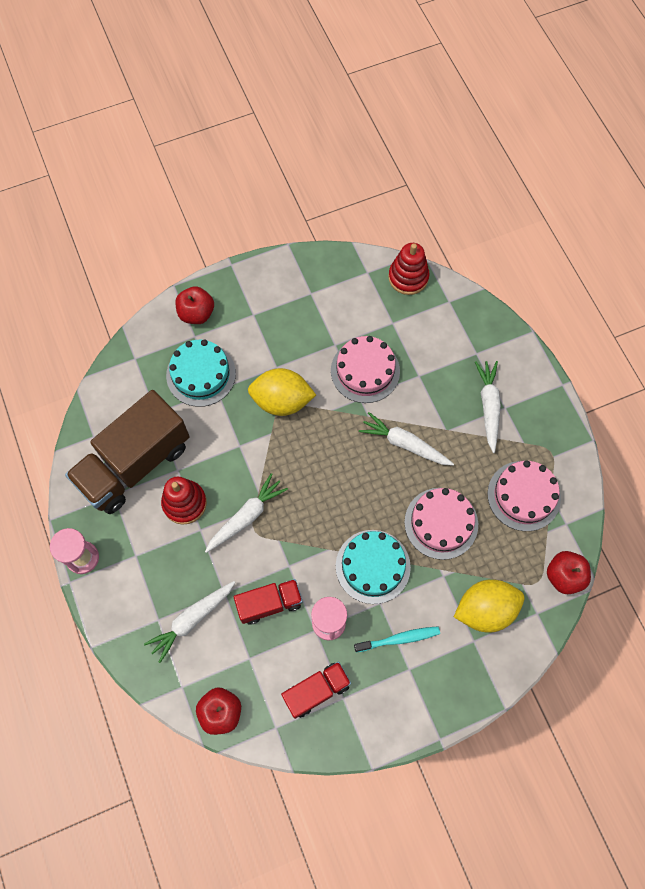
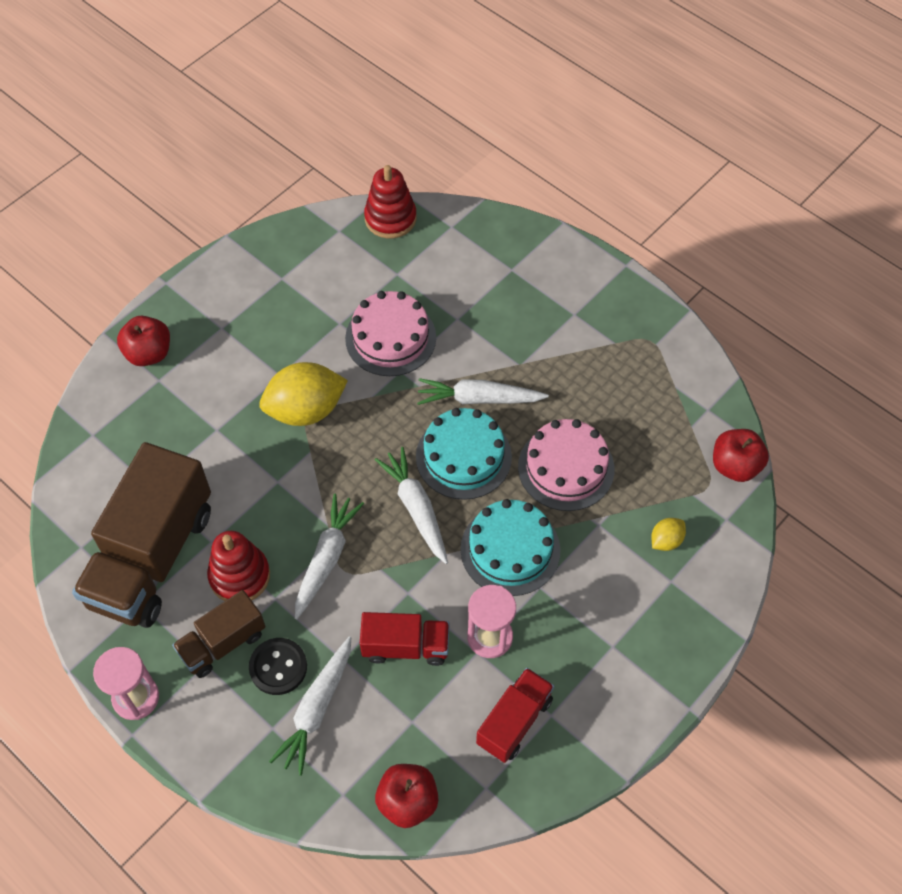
camera: 25 degrees left, 10 degrees down
(153, 545) = (222, 643): none -> brown truck
(180, 579) = (278, 667): none -> black button
(201, 374) = (188, 420): turquoise cake -> turquoise cake (463, 456)
(269, 604) = (405, 647): red truck -> red truck turned 45 degrees clockwise
(399, 639) = (583, 617): turquoise toothbrush -> none
(485, 609) = (666, 541): yellow lemon -> yellow lemon, size x0.47
(488, 406) = (555, 320): white carrot -> white carrot (416, 508)
(523, 495) = (645, 399): pink cake -> none

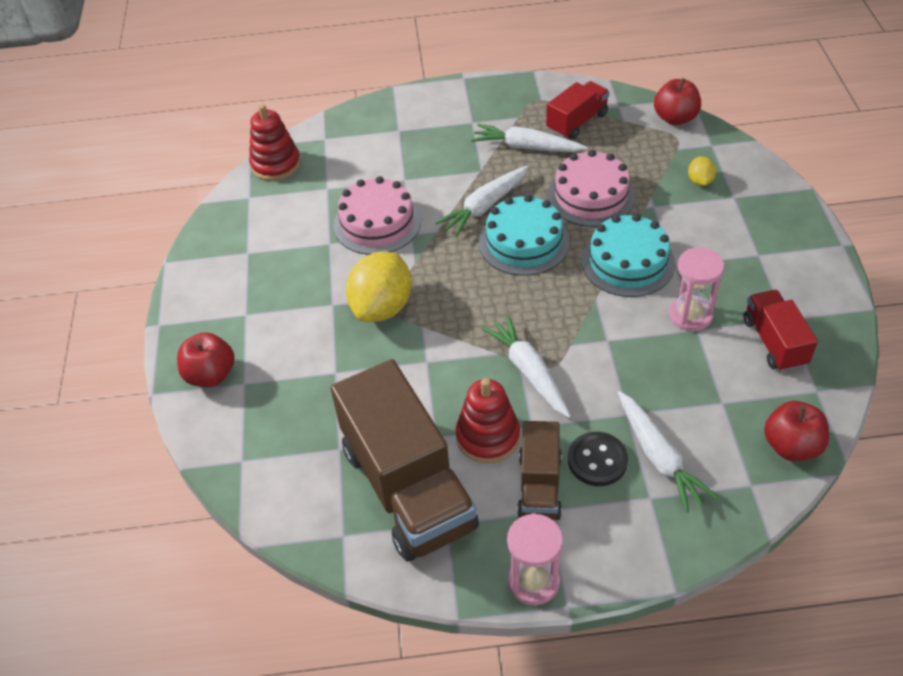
camera: 45 degrees left, 10 degrees down
(405, 647) = (653, 368): red truck -> red truck (577, 122)
(416, 508) = (539, 293): white carrot -> white carrot (527, 147)

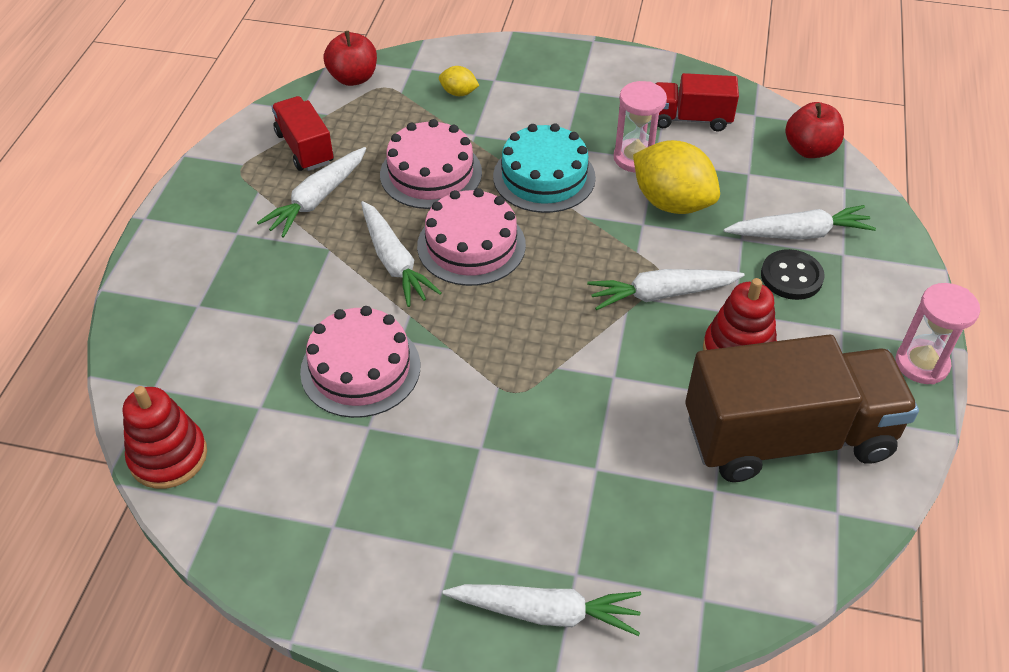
camera: 75 degrees left, 0 degrees up
(211, 375) = (546, 612): red apple -> white carrot
(382, 307) = (510, 397): yellow lemon -> yellow lemon (671, 203)
(524, 242) = (471, 245): turquoise cake -> pink cake
(539, 485) = (811, 328): brown truck -> none

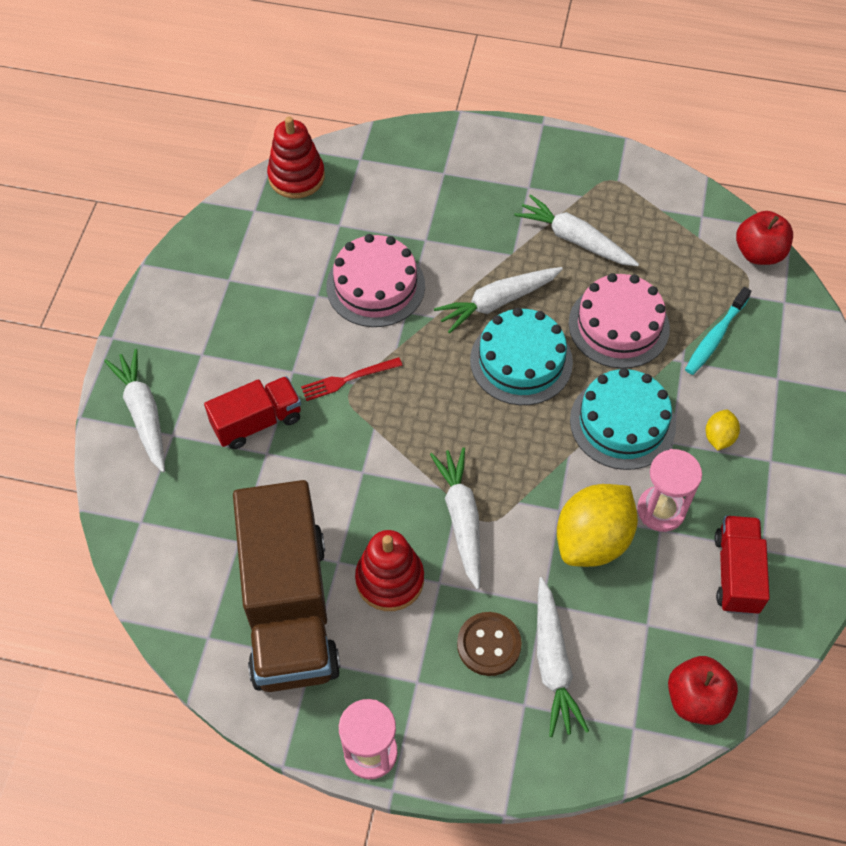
camera: 90 degrees right, 10 degrees up
(305, 148) = (645, 224): red truck -> red truck (257, 422)
(448, 112) = (715, 337): none -> turquoise toothbrush
(458, 93) = (748, 346): yellow lemon -> yellow lemon (719, 437)
(471, 245) = (521, 361): pink cake -> turquoise cake
(492, 392) = (348, 379): none -> red fork
(546, 612) = (143, 414): white carrot -> white carrot turned 150 degrees clockwise
(791, 276) = (489, 645): black button -> brown button

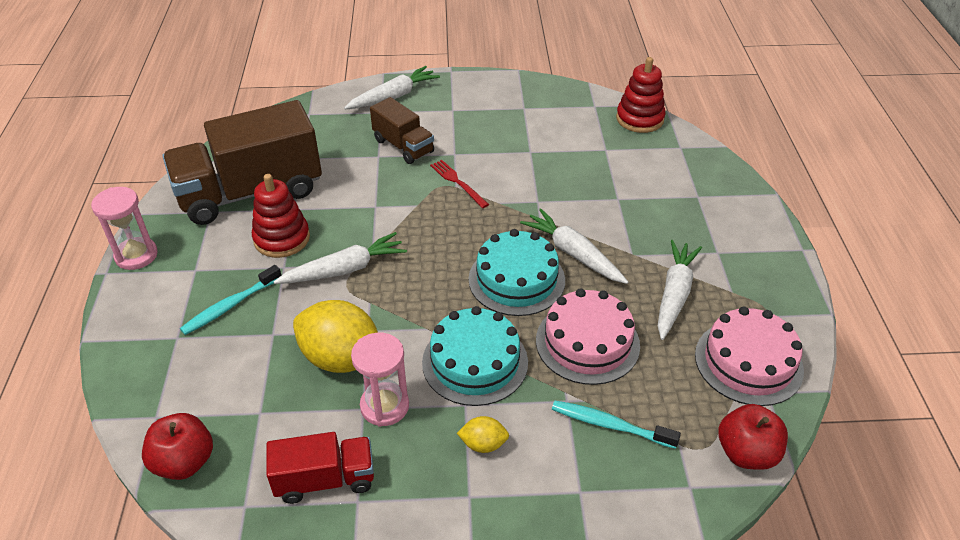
camera: 75 degrees right, 15 degrees down
(257, 422) = (403, 146): red truck -> brown truck
(375, 286) = (554, 180): pink cake -> pink cake (748, 362)
(489, 645) = (230, 306): brown button -> turquoise toothbrush
(553, 663) = (216, 350): white carrot -> none

